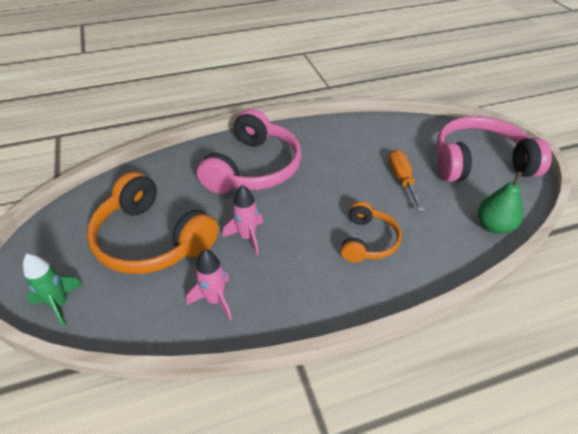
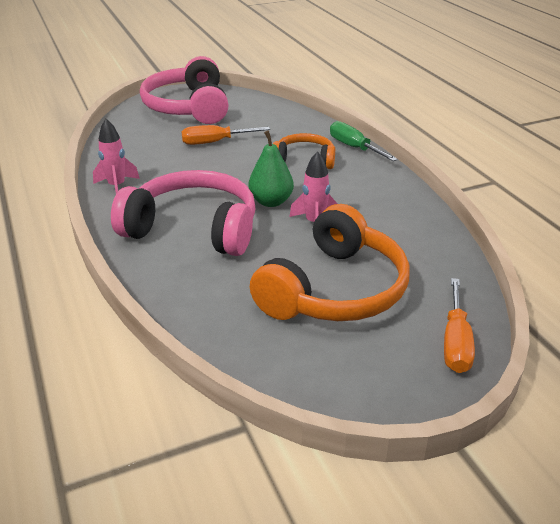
camera: 95 degrees left, 10 degrees down
(59, 304) = (455, 342): green rocket -> orange screwdriver
(215, 300) = (403, 234): pink rocket -> pink rocket (117, 187)
(401, 288) = (354, 148): none -> green screwdriver
(494, 226) = (275, 109): green pear -> green pear (271, 201)

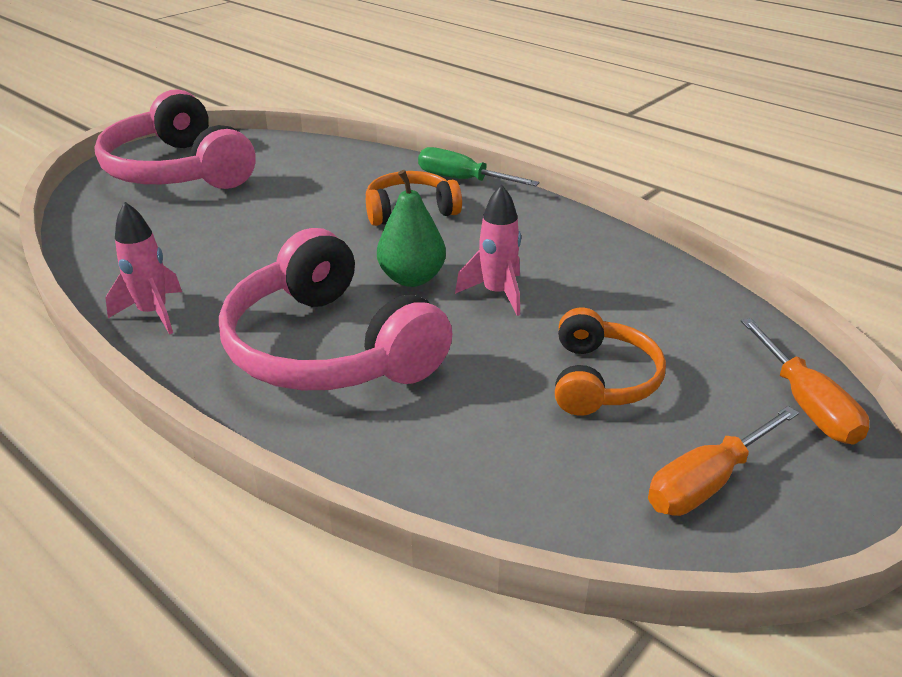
camera: 25 degrees left, 0 degrees up
(193, 229) = (330, 347): pink headphones -> pink headphones turned 120 degrees counterclockwise
(215, 142) = (261, 212): orange screwdriver -> orange screwdriver (708, 481)
(334, 289) = (601, 379): orange headphones -> orange headphones, size x0.56

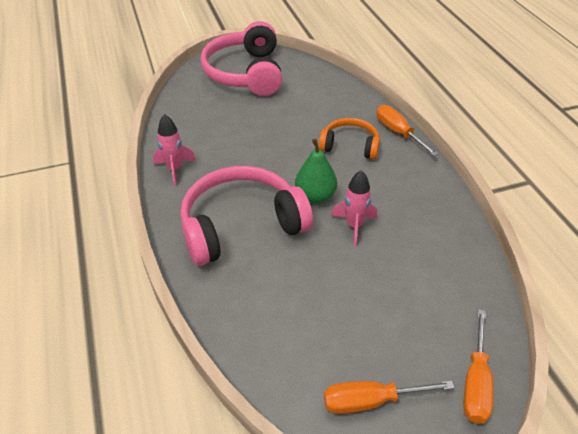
camera: 30 degrees right, 10 degrees up
(330, 347) = (241, 226): pink headphones -> pink headphones turned 75 degrees clockwise
(463, 180) = (398, 133): green screwdriver -> orange screwdriver
(601, 379) = (366, 309): orange headphones -> none

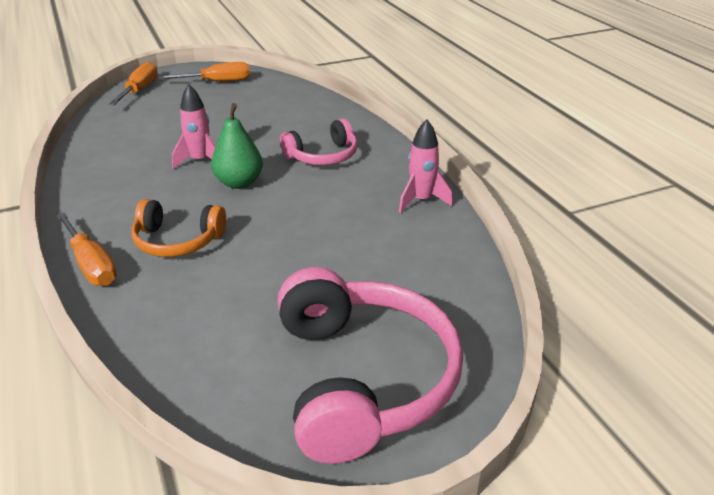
camera: 175 degrees right, 10 degrees down
(241, 226) = (323, 156): pink headphones -> pink headphones, size x0.56

